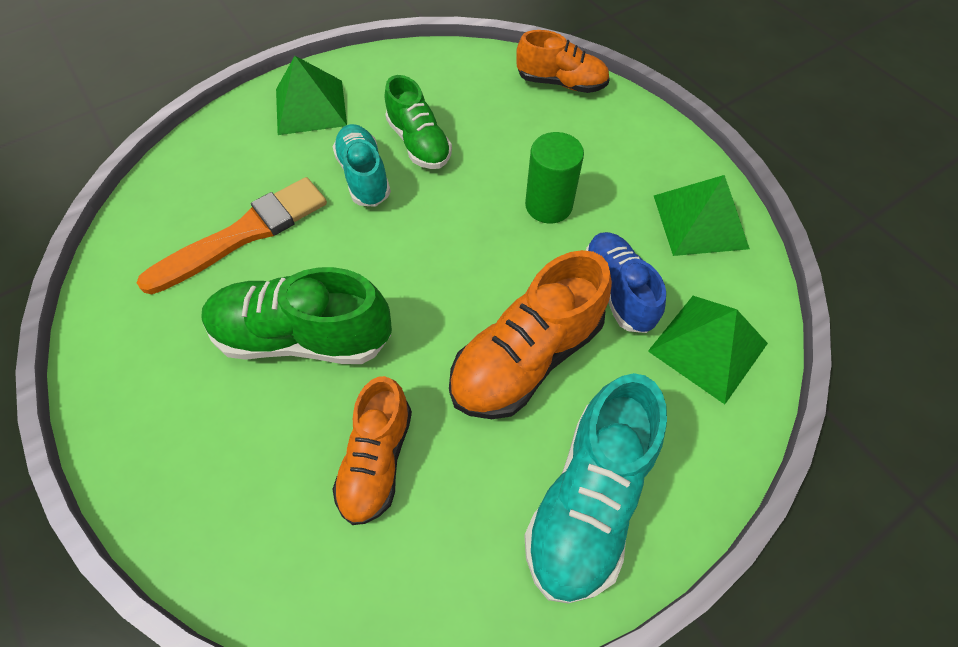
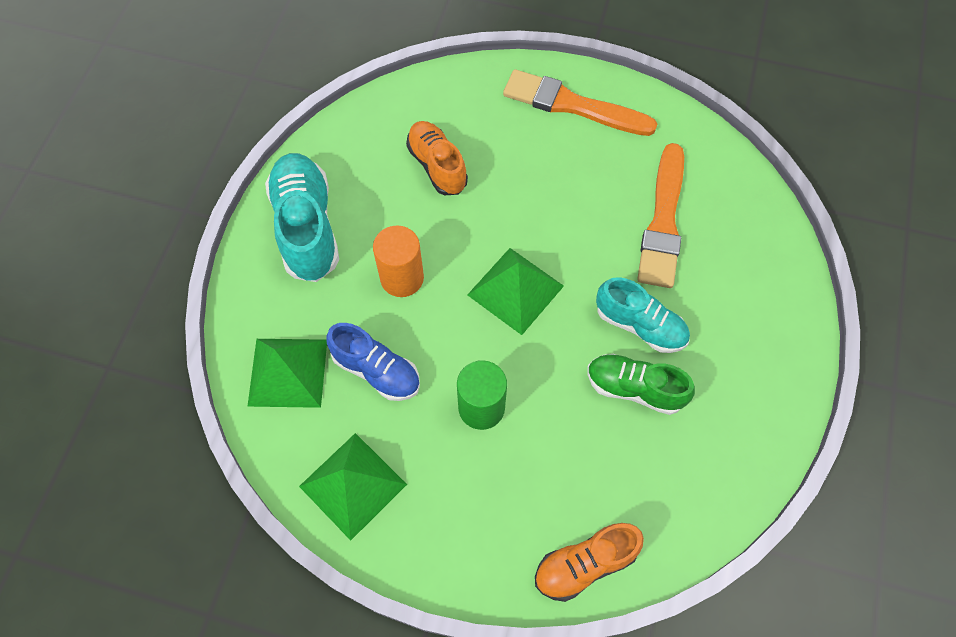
camera: 140 degrees right, 5 degrees up
(161, 414) = (573, 105): none -> orange brush
(304, 336) = (547, 192): green shoe -> none
(310, 107) = (757, 355): green pyramid -> green pyramid (515, 290)
(526, 357) = (402, 278): orange shoe -> orange cylinder

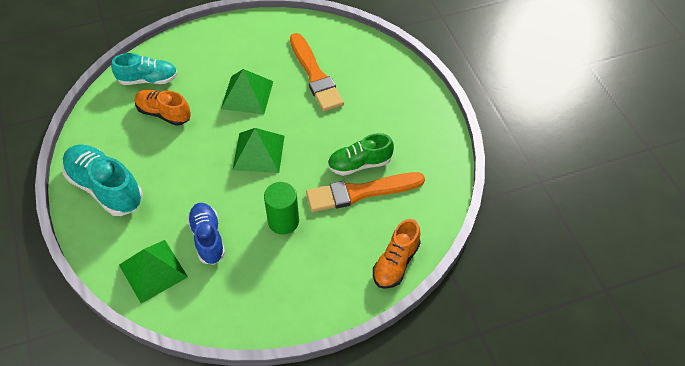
camera: 35 degrees left, 10 degrees down
(353, 485) = (238, 304): green pyramid -> green pyramid (247, 94)
(376, 370) = (208, 238): blue shoe -> blue shoe turned 105 degrees counterclockwise
(402, 278) = (186, 182): orange cylinder -> none
(573, 105) = (222, 43): orange brush -> orange brush (361, 192)
(640, 325) = (340, 132): turquoise shoe -> turquoise shoe (148, 79)

